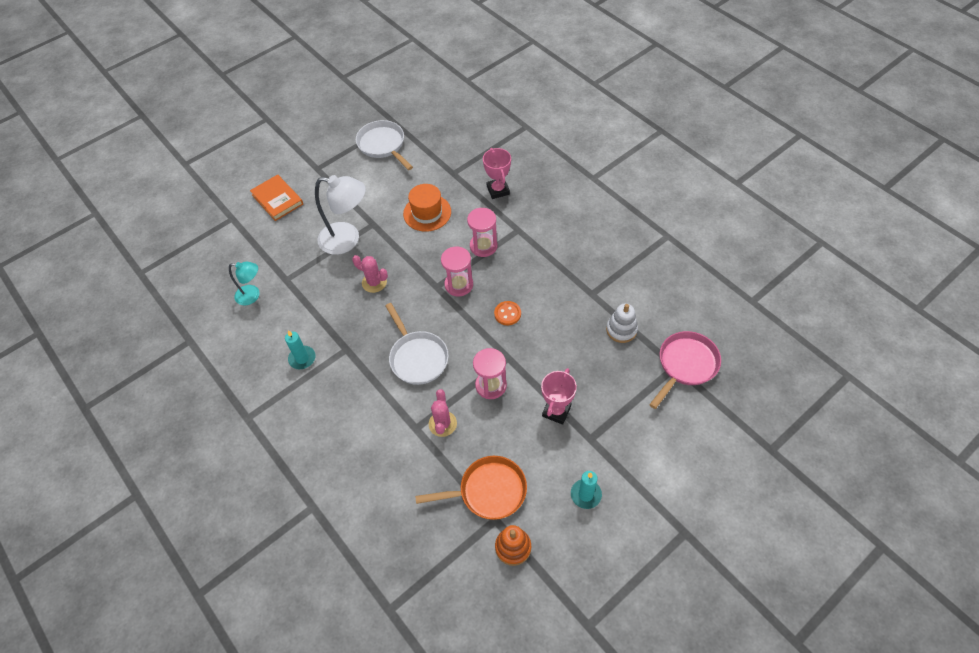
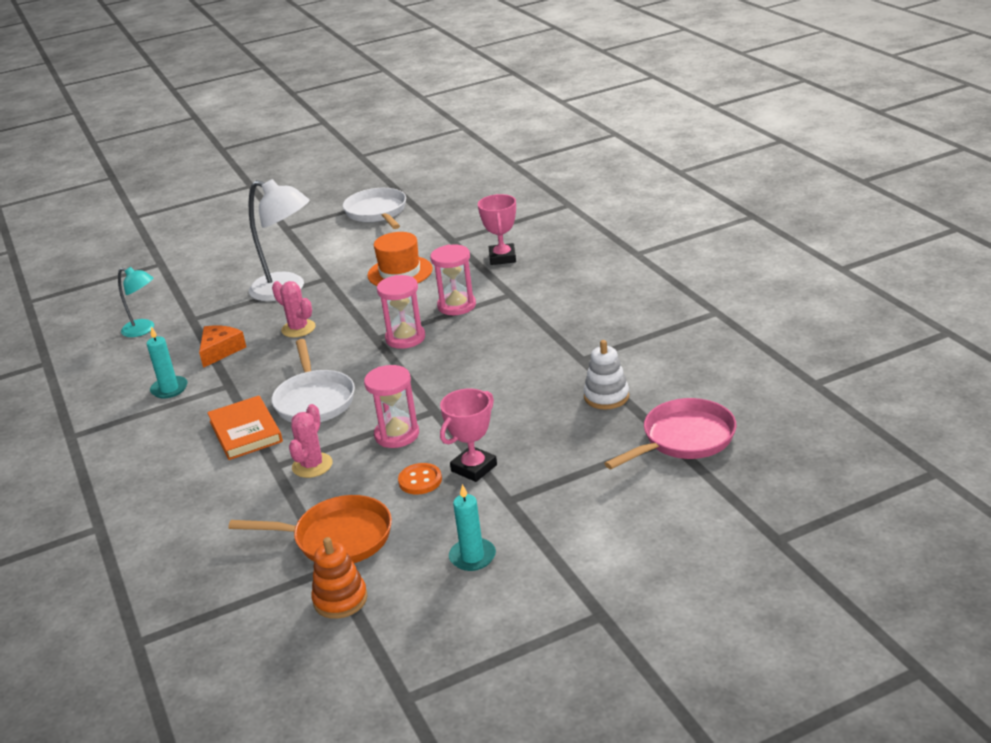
camera: 15 degrees right, 25 degrees down
(277, 199) = (223, 251): orange book -> orange book (245, 431)
(324, 312) = (220, 350): none -> orange cheese
(507, 314) = (455, 369): orange button -> orange button (420, 480)

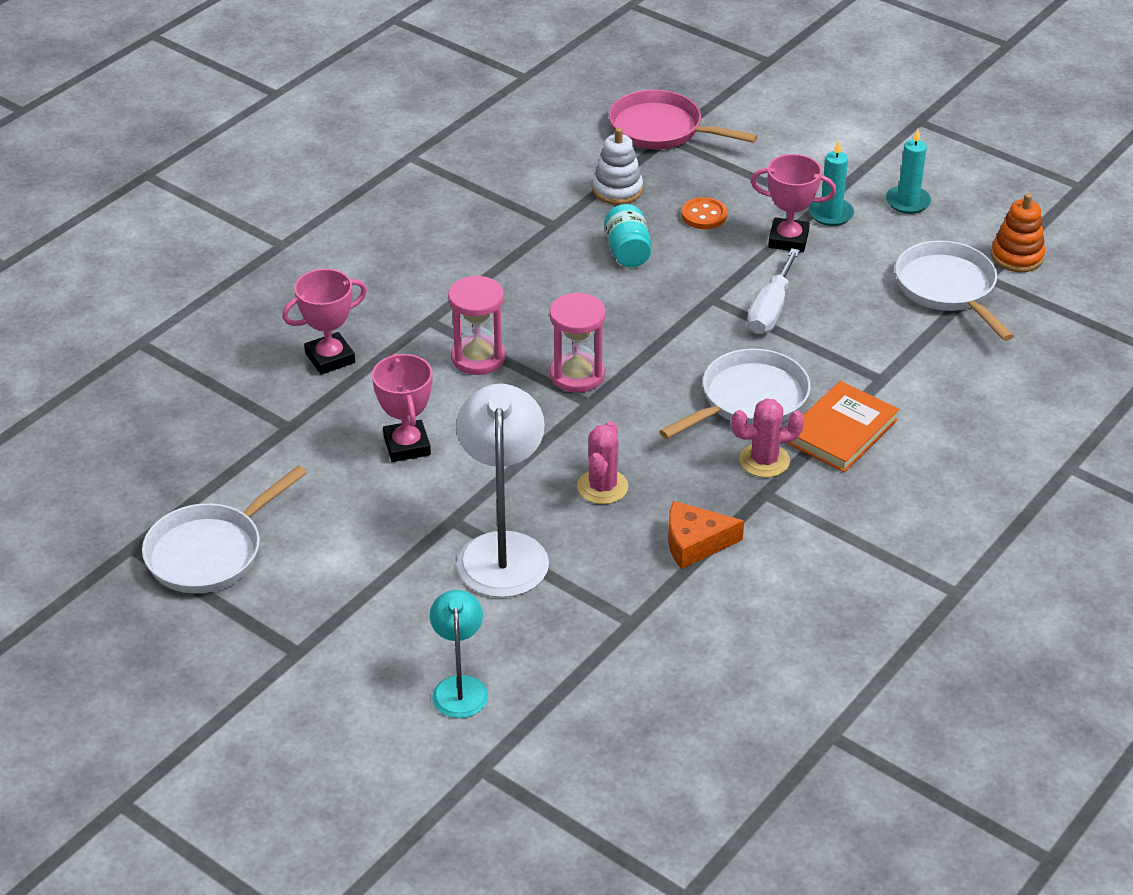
camera: 120 degrees left, 10 degrees up
(144, 330) = (688, 664): turquoise lamp -> turquoise lamp (459, 687)
(169, 389) = (806, 548): turquoise candle -> turquoise candle (831, 214)
(312, 465) = (861, 351): pink cactus -> pink cactus (764, 460)
(337, 538) = (948, 289): orange pan -> white pan
(397, 435) = (770, 310): pink hourglass -> white screwdriver
(400, 272) = (407, 446): orange hat -> pink trophy
(420, 480) = (831, 267): orange button -> orange button (704, 215)
(521, 385) = (627, 252): none -> turquoise jar

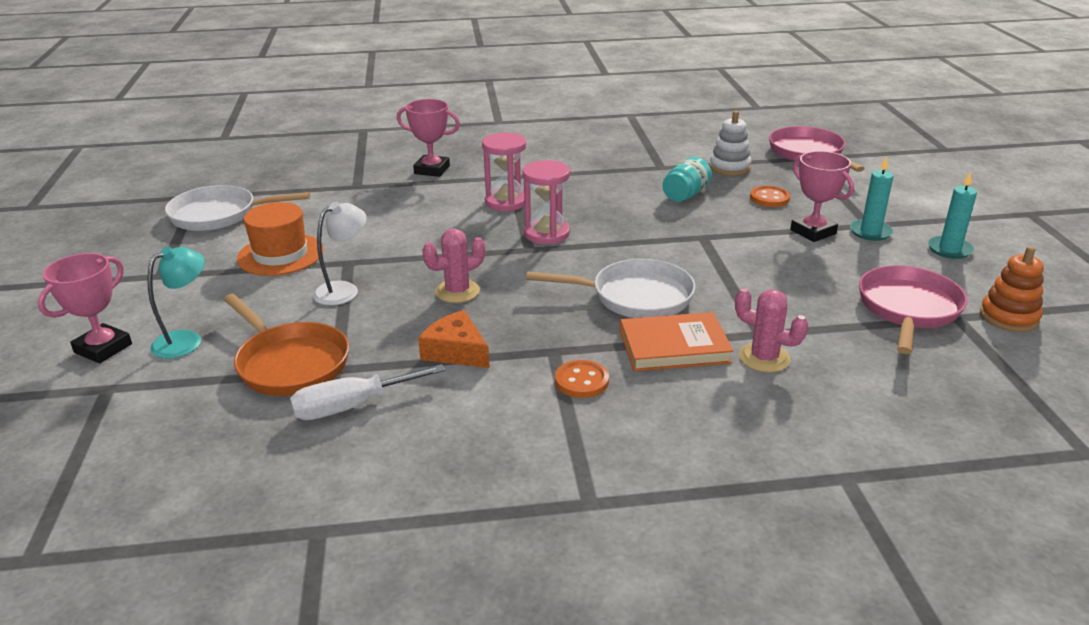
camera: 45 degrees right, 10 degrees down
(371, 553) = (280, 254): none -> orange hat
(407, 446) = (393, 220): pink trophy -> pink trophy (103, 348)
(503, 549) = (344, 290): white lamp -> white lamp, size x0.57
(587, 643) = (290, 363): none -> orange pan
(764, 460) = (586, 333): pink cactus -> pink cactus (764, 358)
(770, 310) = (736, 259): white screwdriver -> white screwdriver (352, 406)
(822, 505) = (581, 381): none -> orange button
(948, 289) = (908, 309): white pan -> pink pan

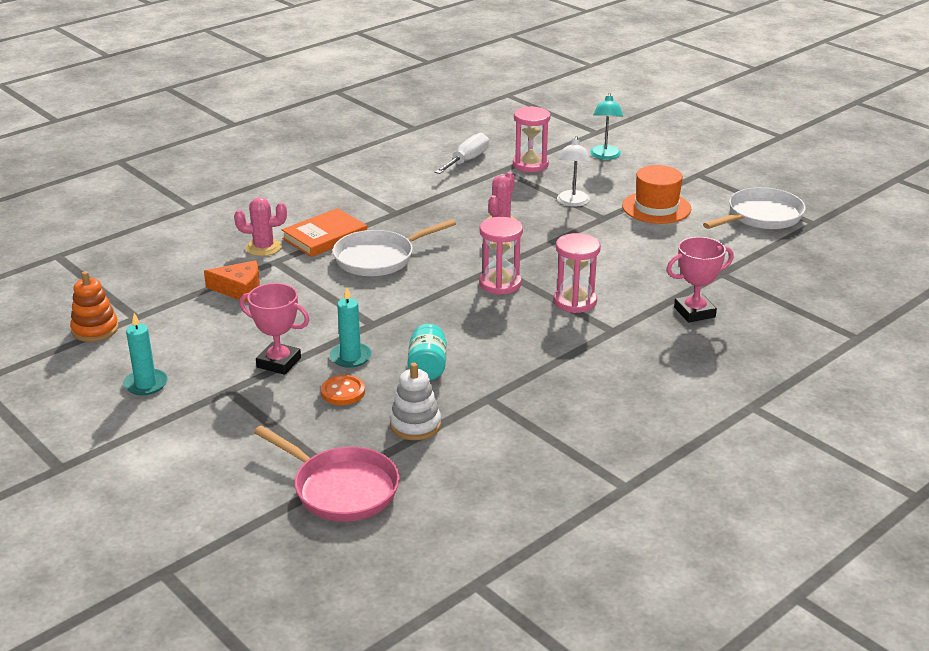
camera: 145 degrees right, 0 degrees up
(103, 348) = (637, 141): pink trophy -> none
(290, 363) = (530, 164): orange pan -> pink hourglass
(456, 351) = (451, 195): orange cheese -> orange cheese (239, 289)
(581, 381) = (362, 204): orange button -> none
(870, 232) = (225, 381): turquoise candle -> turquoise candle (350, 357)
(908, 309) = (174, 312): pink pan -> none

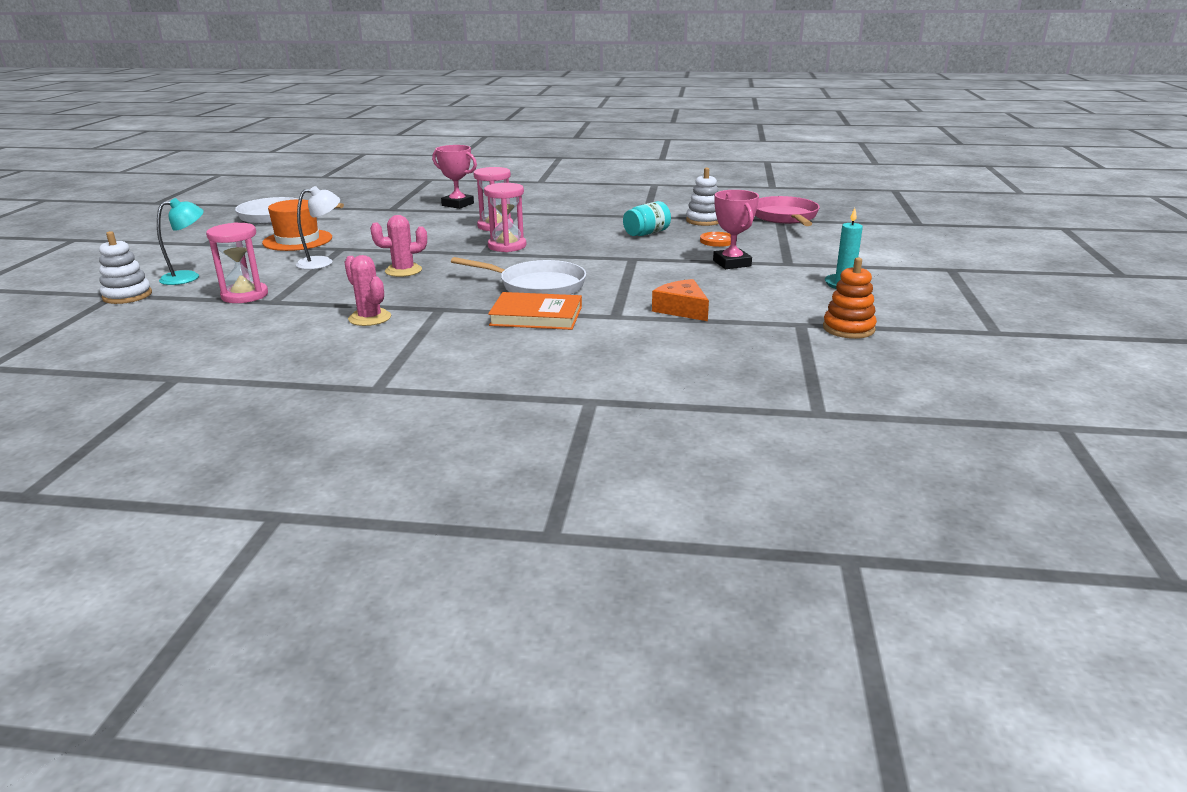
camera: 130 degrees left, 5 degrees down
(263, 247) = (602, 329): pink cactus -> pink cactus (370, 318)
(350, 357) = (681, 250): turquoise candle -> none
(467, 160) = (263, 321): white screwdriver -> none
(588, 135) = (127, 296): none -> white stacking toy

